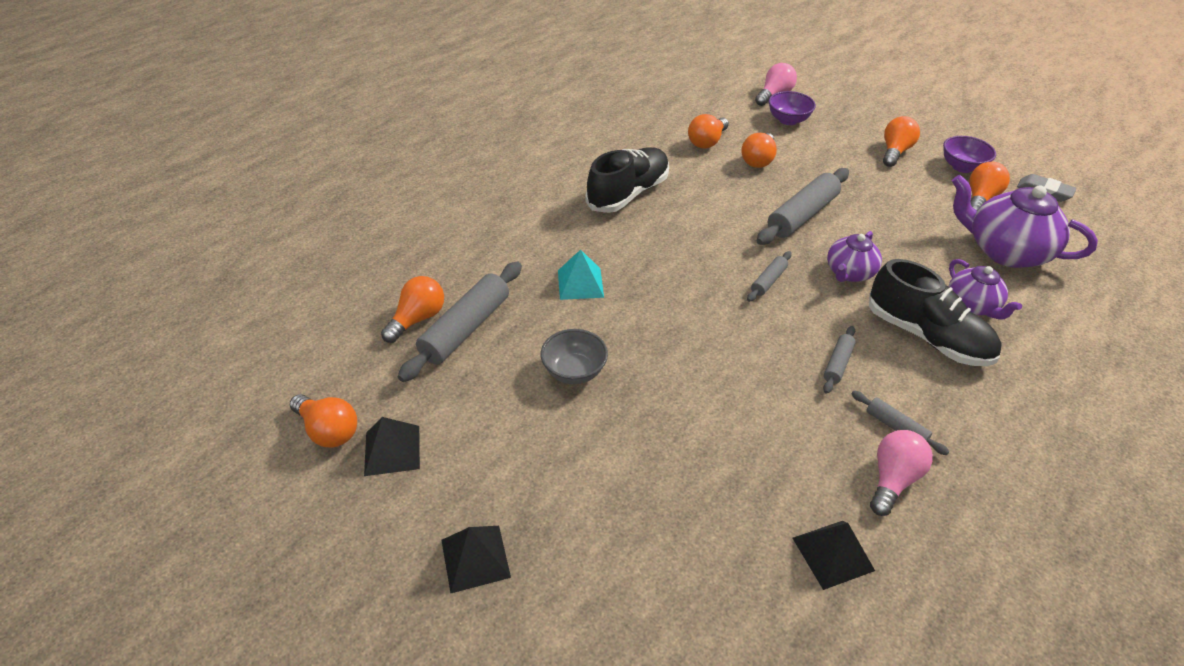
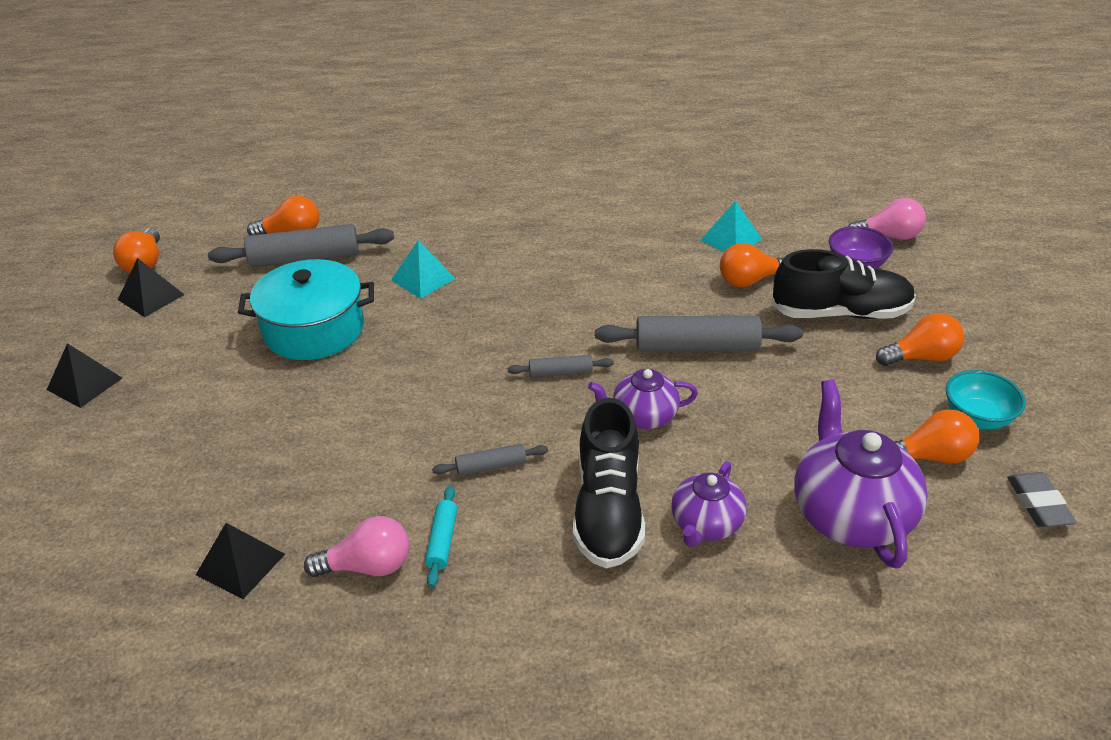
camera: 50 degrees right, 5 degrees down
(574, 371) = (314, 329): grey bowl -> turquoise pot
(628, 193) = (579, 240): black shoe -> black shoe (840, 313)
(707, 142) = (731, 239): orange light bulb -> turquoise pyramid
(895, 427) = (442, 541): grey rolling pin -> turquoise rolling pin
(962, 167) = (977, 418): purple bowl -> turquoise bowl

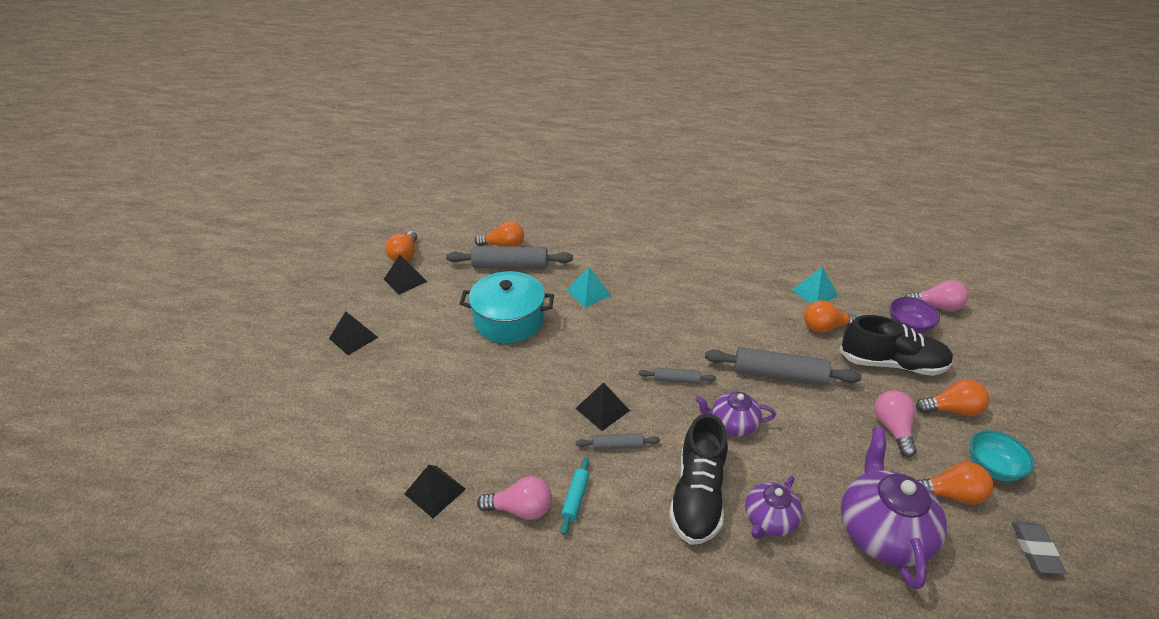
camera: 10 degrees right, 0 degrees up
(464, 424) = (602, 409): none -> black pyramid
(850, 390) = (892, 428): none -> pink light bulb

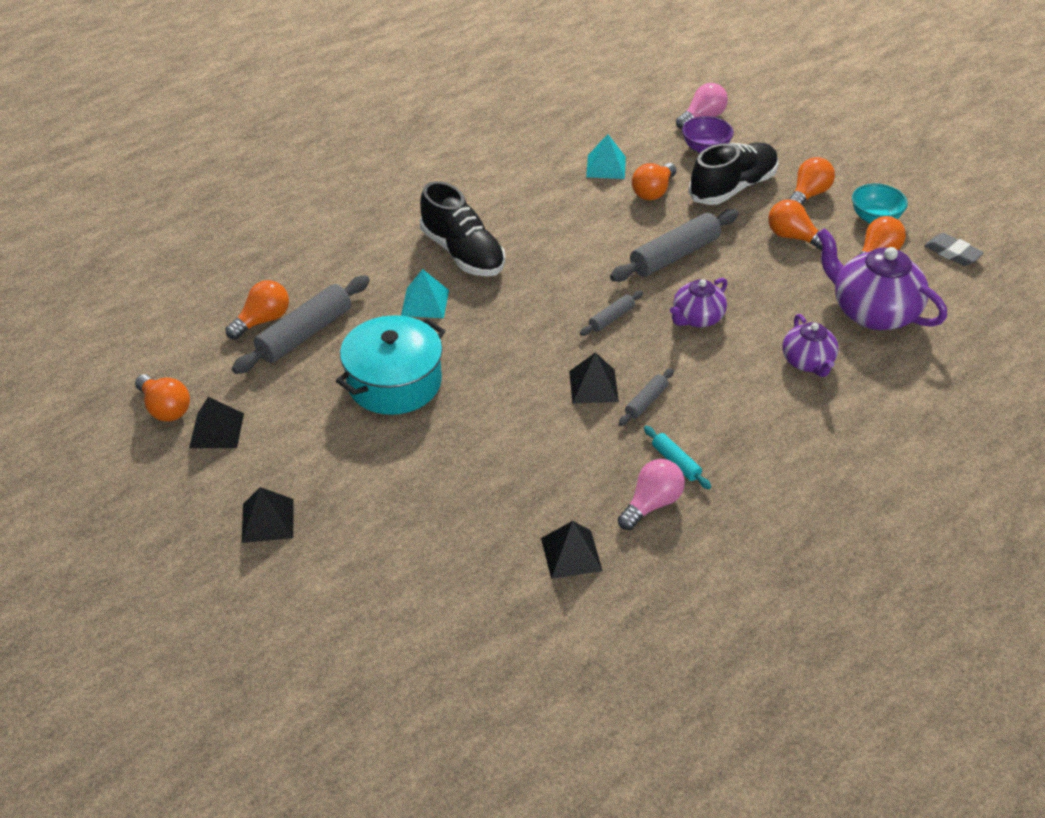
camera: 50 degrees left, 5 degrees up
(697, 495) = (746, 386): black shoe -> black shoe (463, 253)
(892, 428) = (793, 237): pink light bulb -> orange light bulb

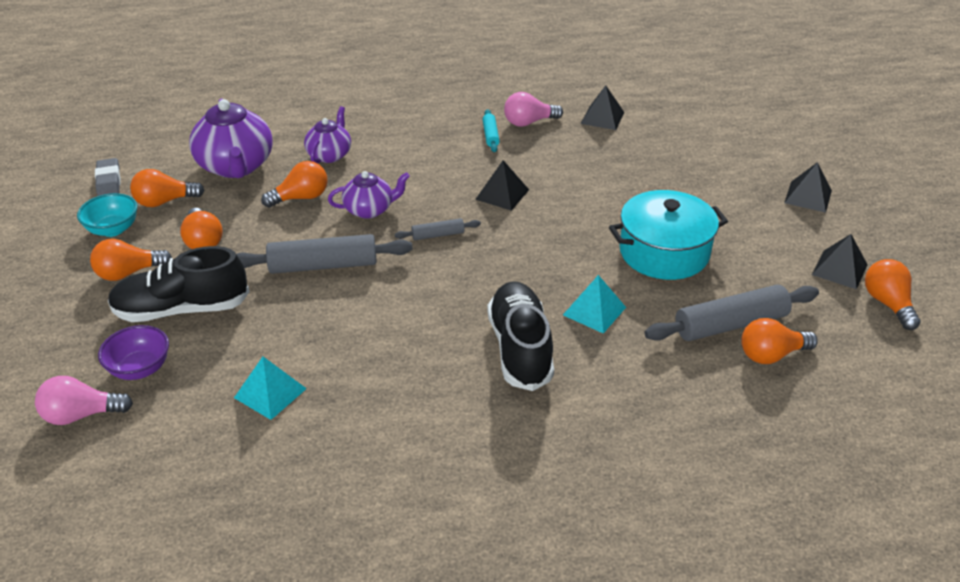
camera: 150 degrees left, 5 degrees down
(646, 402) = (473, 172): grey rolling pin -> none
(653, 192) = (261, 338): orange light bulb -> orange light bulb (301, 198)

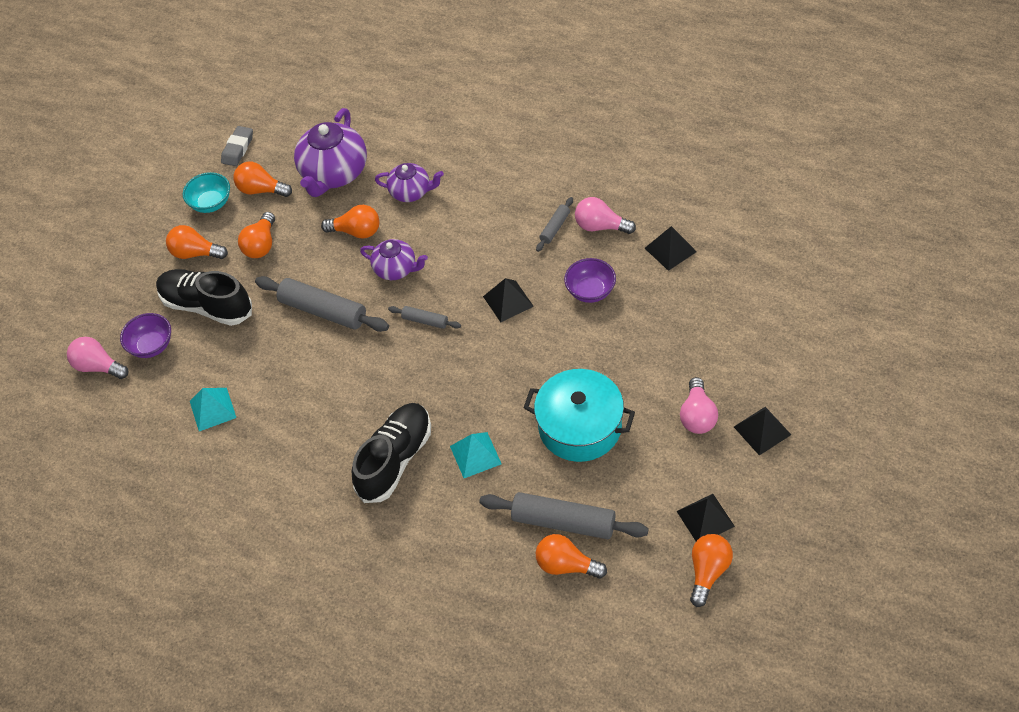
camera: 40 degrees right, 15 degrees up
(329, 155) = (411, 192): purple teapot -> purple teapot turned 45 degrees clockwise
(490, 135) = (555, 228): turquoise rolling pin -> grey rolling pin
(567, 163) = (590, 291): none -> purple bowl
(749, 207) = (697, 416): none -> pink light bulb

